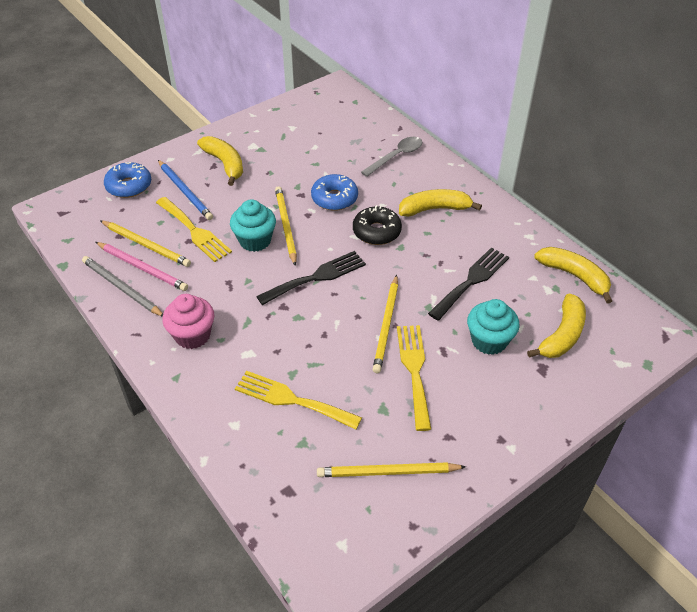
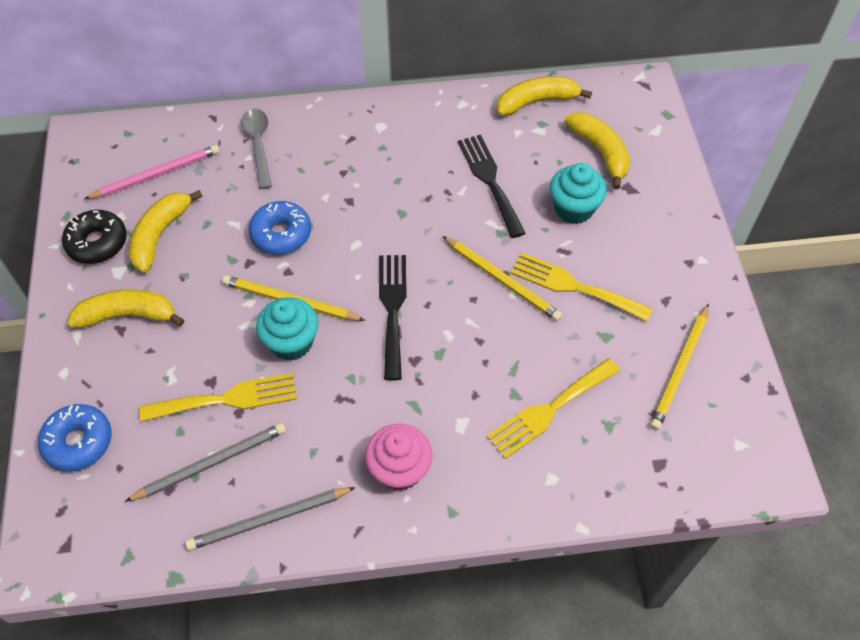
camera: 60 degrees left, 10 degrees up
(142, 268) = (250, 482): pink pencil -> pink pencil (156, 174)
(146, 245) = (211, 463): yellow pencil -> grey pencil
(185, 191) = (144, 380): blue pencil -> none
(376, 231) = (363, 222): black donut -> black donut (97, 243)
(434, 209) = (367, 156): yellow banana -> yellow banana (160, 235)

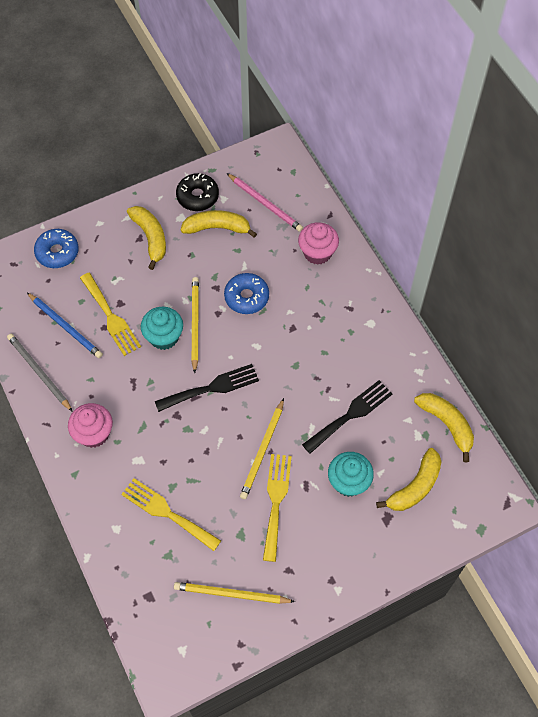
camera: 70 degrees right, 5 degrees up
(211, 463) = (65, 327): grey pencil -> blue pencil
(258, 145) = (317, 252): grey spoon -> pink cupcake

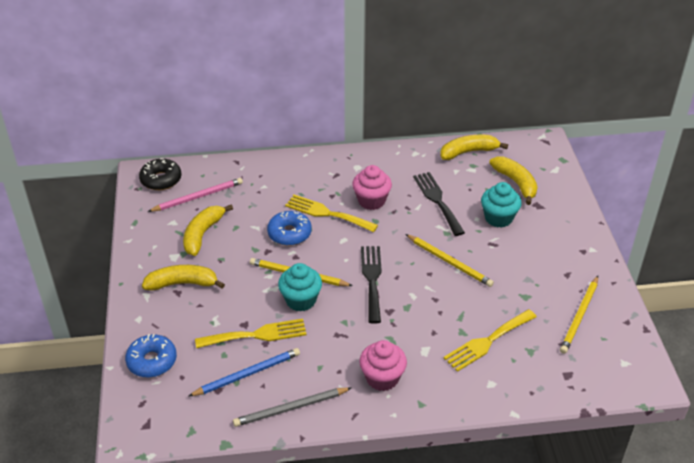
camera: 70 degrees left, 20 degrees down
(197, 196) = (158, 239): black donut -> black donut (161, 180)
(276, 501) = (501, 266): yellow fork -> yellow fork (327, 213)
(317, 252) = (270, 179): pink cupcake -> pink cupcake (371, 201)

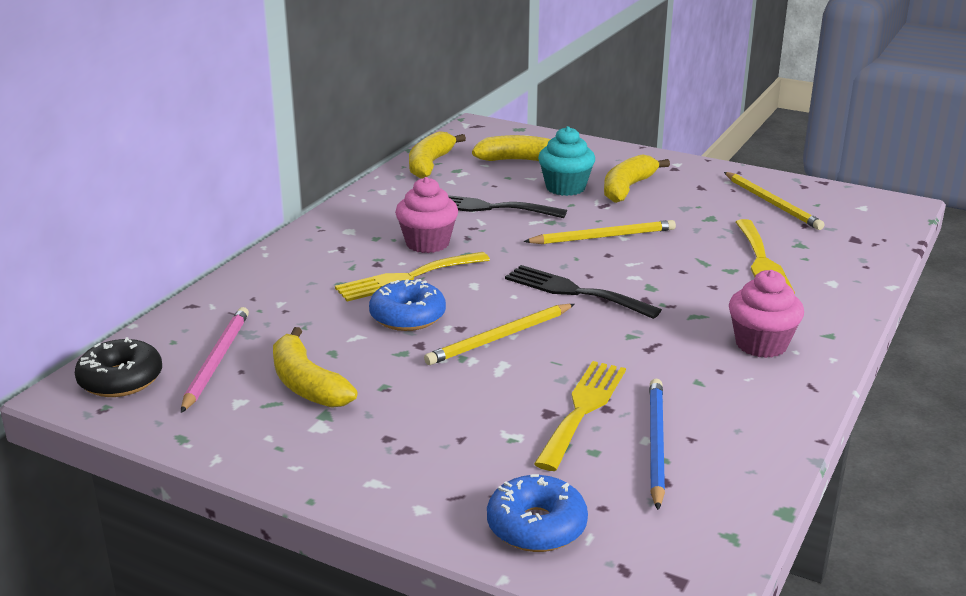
camera: 55 degrees left, 15 degrees down
(182, 283) = (393, 438): yellow banana -> yellow banana (627, 188)
(290, 408) = (758, 430): grey pencil -> none
(300, 300) = (552, 352): turquoise cupcake -> none

